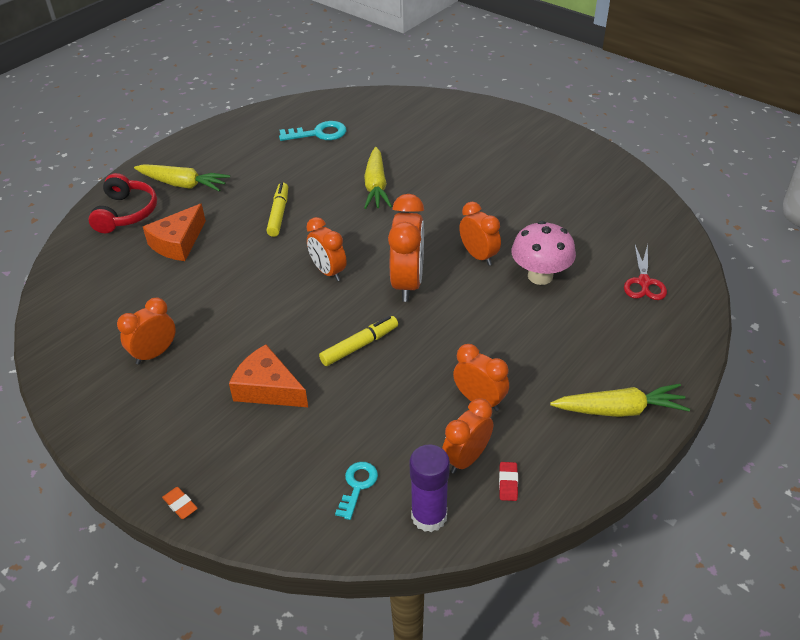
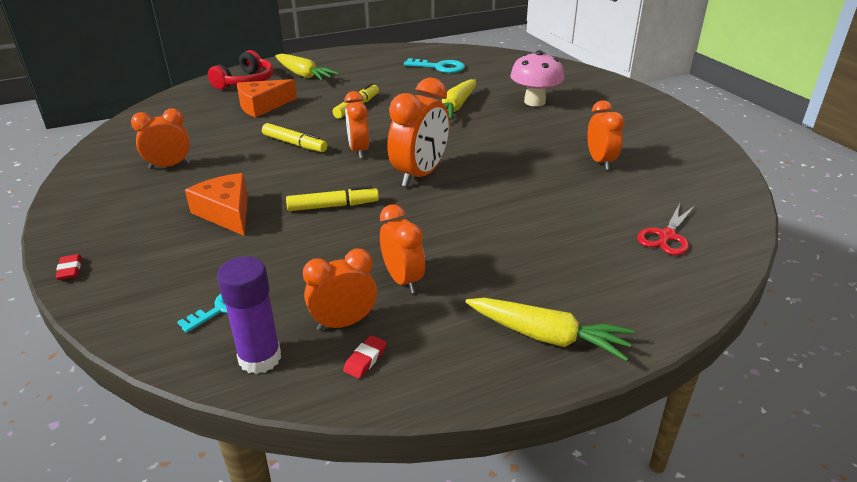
camera: 25 degrees right, 10 degrees down
(180, 505) = (70, 270): orange eraser -> red eraser
(258, 283) = (294, 144): none -> yellow marker
(478, 256) = (505, 173): orange clock -> orange clock (600, 161)
(540, 276) = (554, 202): pink mushroom -> pink mushroom (534, 102)

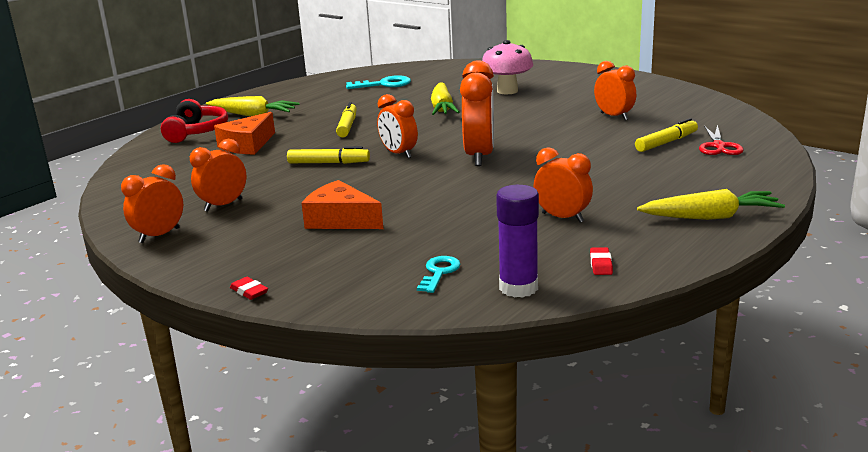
camera: 25 degrees left, 10 degrees down
(333, 206) = (434, 192): yellow marker -> yellow marker (666, 142)
(344, 323) = (554, 252): orange clock -> orange clock (159, 235)

